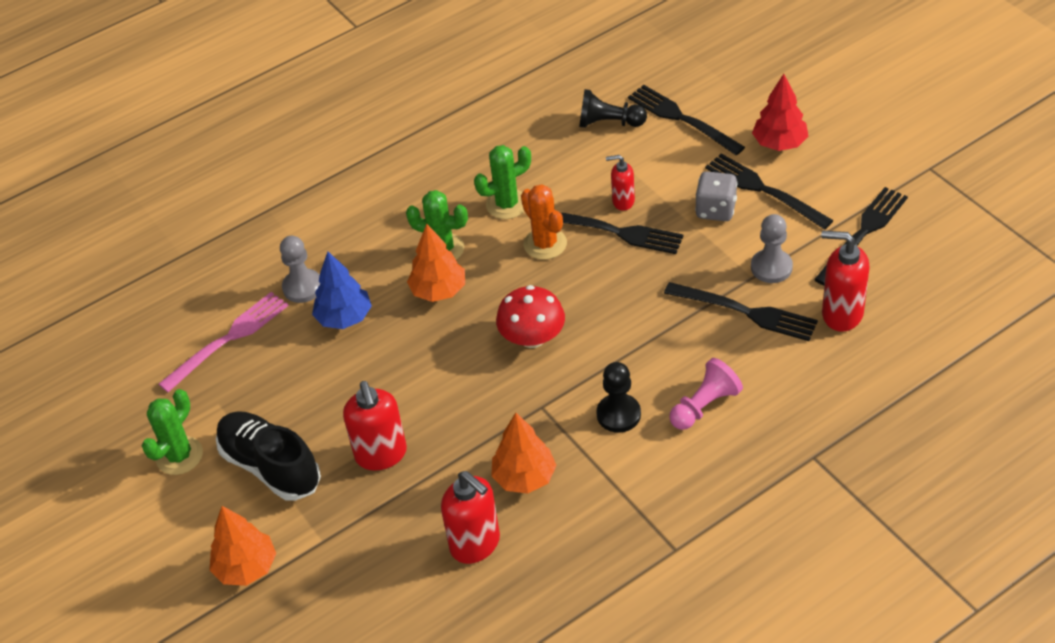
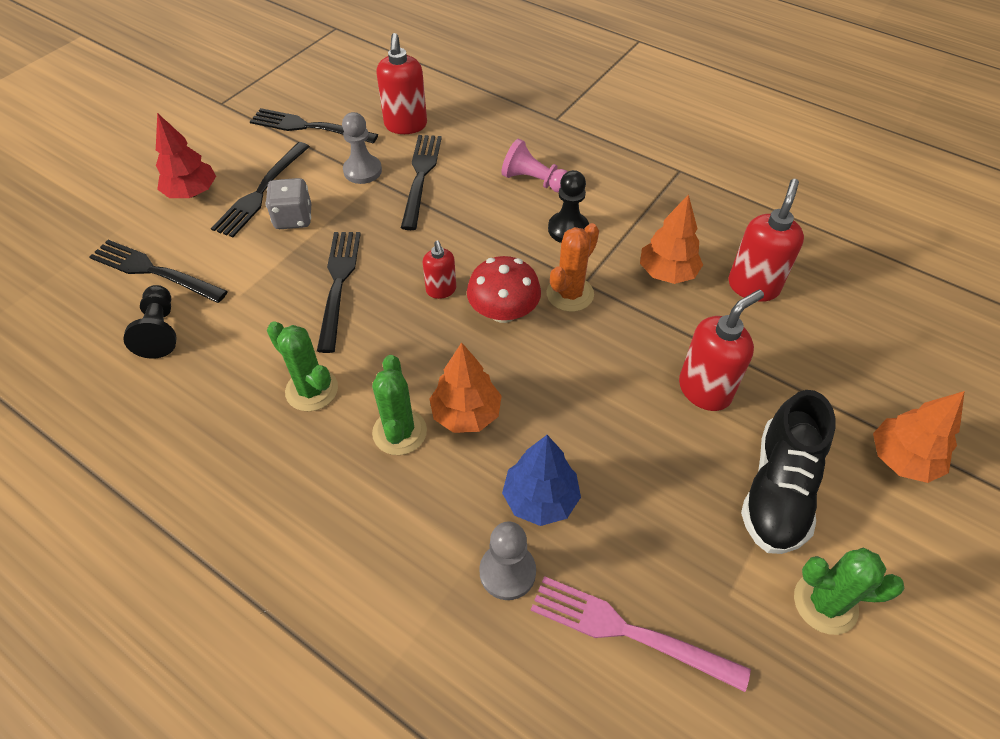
camera: 115 degrees left, 5 degrees up
(545, 244) = (369, 337): orange cactus -> orange cactus (570, 294)
(623, 201) = (291, 288): red soap dispenser -> red soap dispenser (441, 290)
(681, 118) = (153, 271): black fork -> black fork turned 90 degrees clockwise

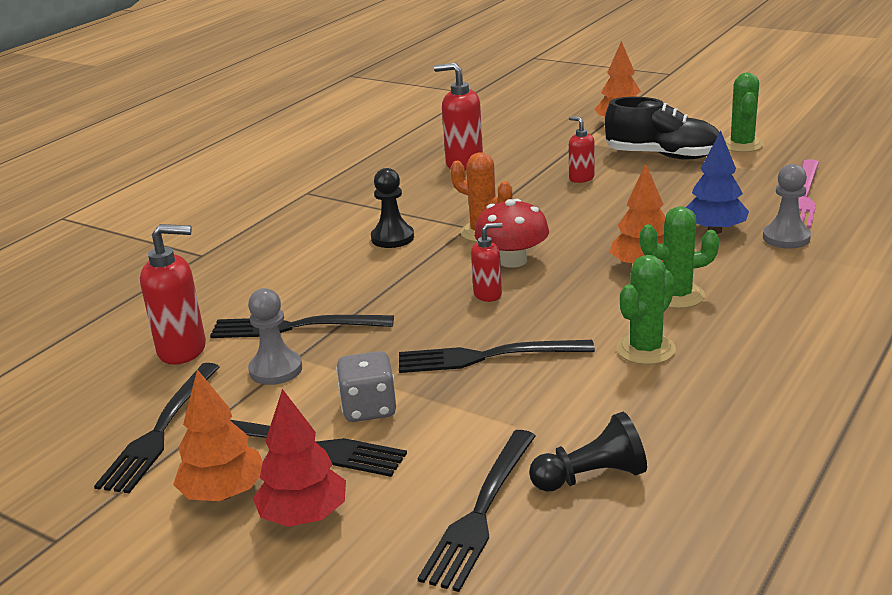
camera: 90 degrees left, 25 degrees down
(534, 181) = (313, 259): pink pawn -> none
(667, 273) = (451, 194): orange tree -> orange tree (224, 493)
(705, 390) = (581, 178): red soap dispenser -> red soap dispenser, size x0.59

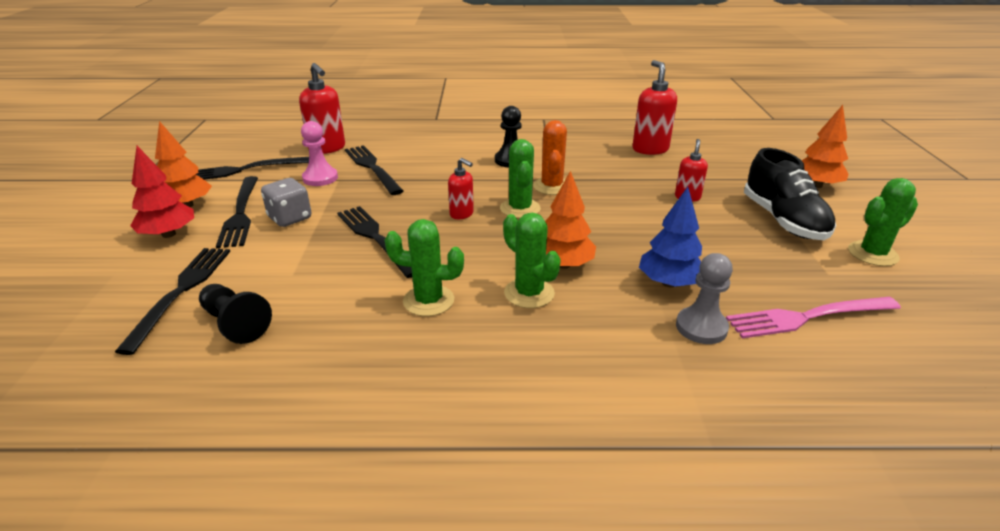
camera: 55 degrees right, 5 degrees up
(276, 370) = (320, 178): grey pawn -> pink pawn
(480, 513) = (181, 291): black fork -> black fork turned 105 degrees clockwise
(512, 260) = (520, 208): red mushroom -> green cactus

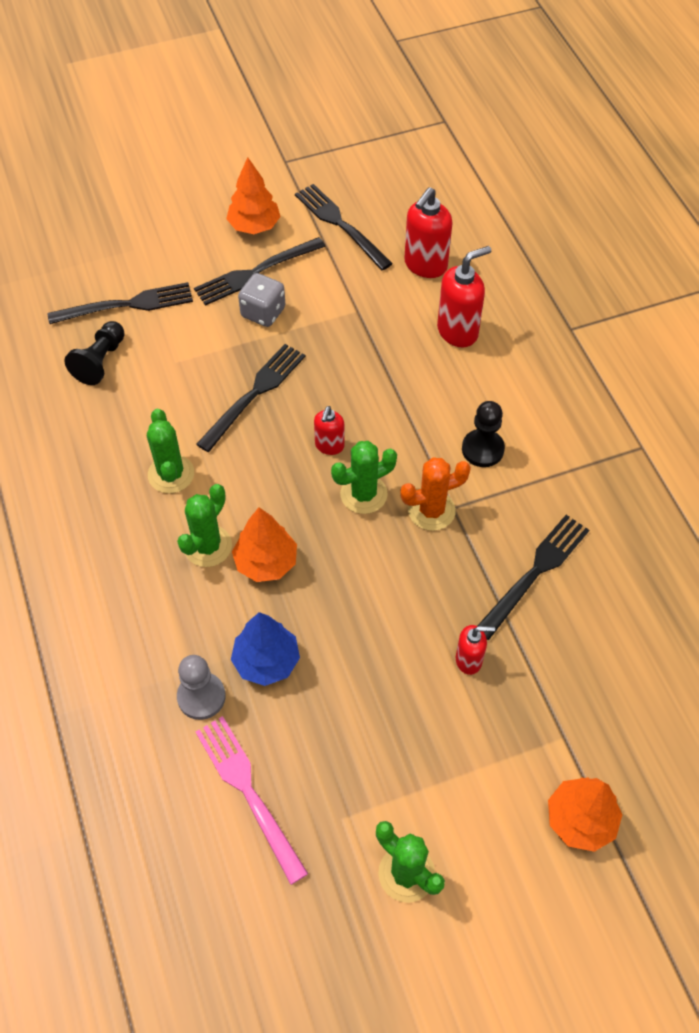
camera: 70 degrees right, 25 degrees up
(168, 234) = (202, 245): red tree -> none
(320, 178) = (352, 294): pink pawn -> none
(372, 167) = (397, 326): black fork -> black fork (535, 572)
(650, 149) = (600, 598): red soap dispenser -> red soap dispenser (458, 331)
(783, 220) = (452, 773): black shoe -> none

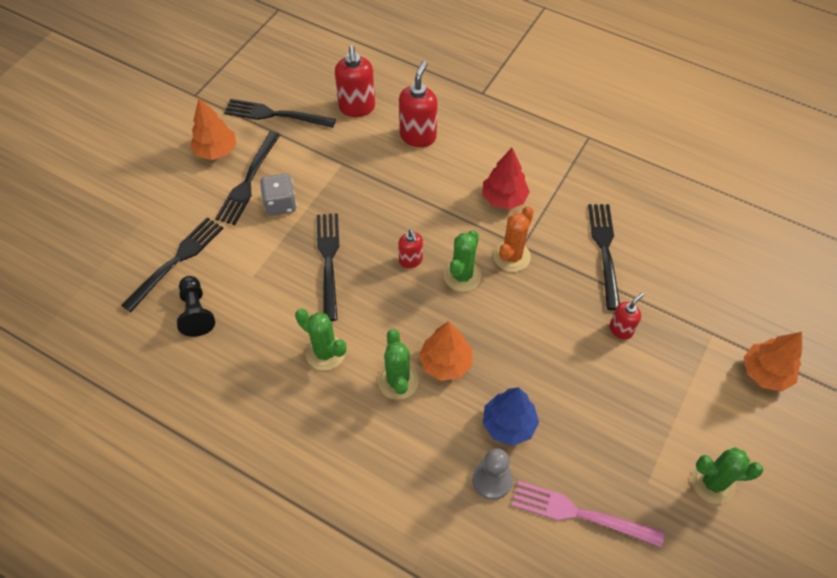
camera: 40 degrees left, 0 degrees up
(482, 449) = (504, 198): black pawn -> red tree

